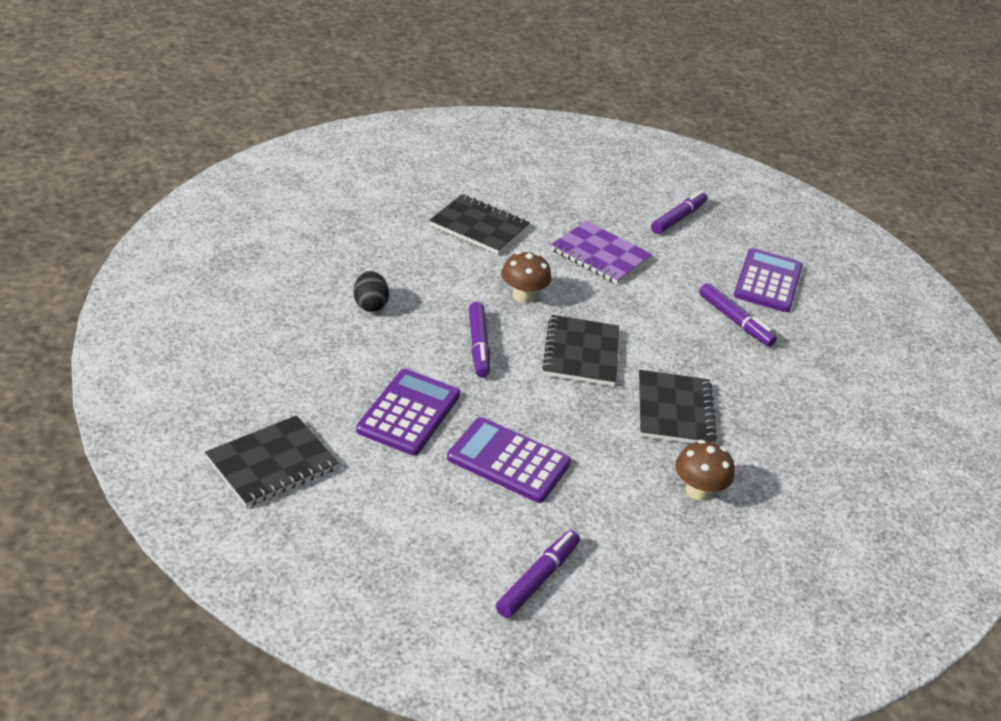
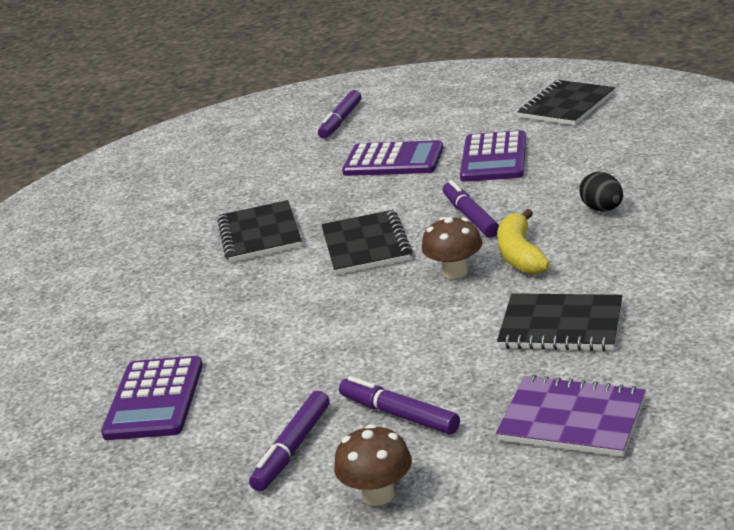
camera: 175 degrees right, 10 degrees down
(465, 290) = (520, 255): none -> yellow banana
(600, 255) = (387, 350): purple notebook -> purple notebook (572, 420)
(698, 491) = (232, 193): brown mushroom -> brown mushroom (378, 494)
(735, 321) = (200, 334): purple marker -> purple marker (399, 415)

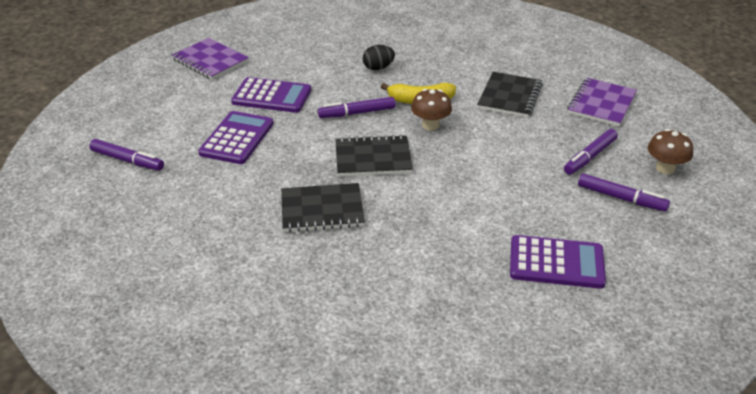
camera: 90 degrees left, 10 degrees up
(567, 106) = (210, 61): black notebook -> purple notebook

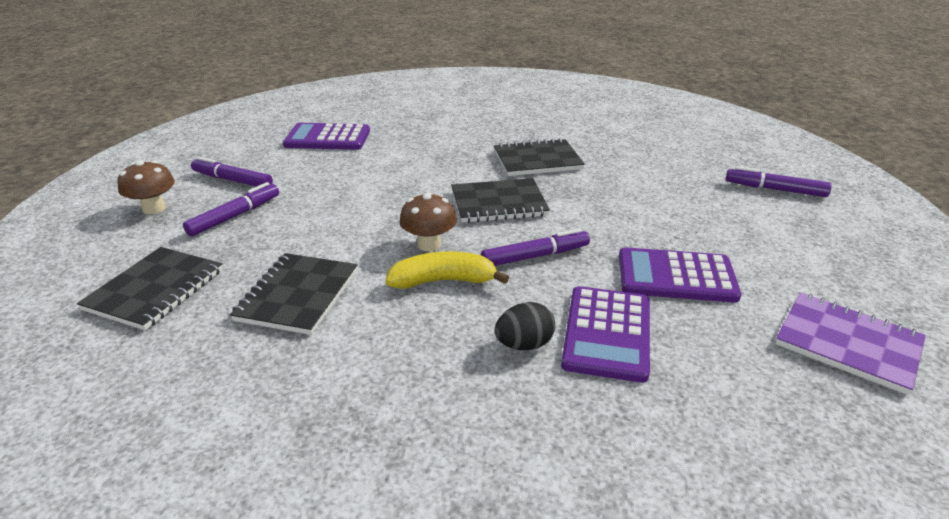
camera: 175 degrees right, 5 degrees down
(237, 138) = (675, 217): purple calculator -> purple calculator (607, 333)
(601, 104) = (155, 290): purple notebook -> black notebook

